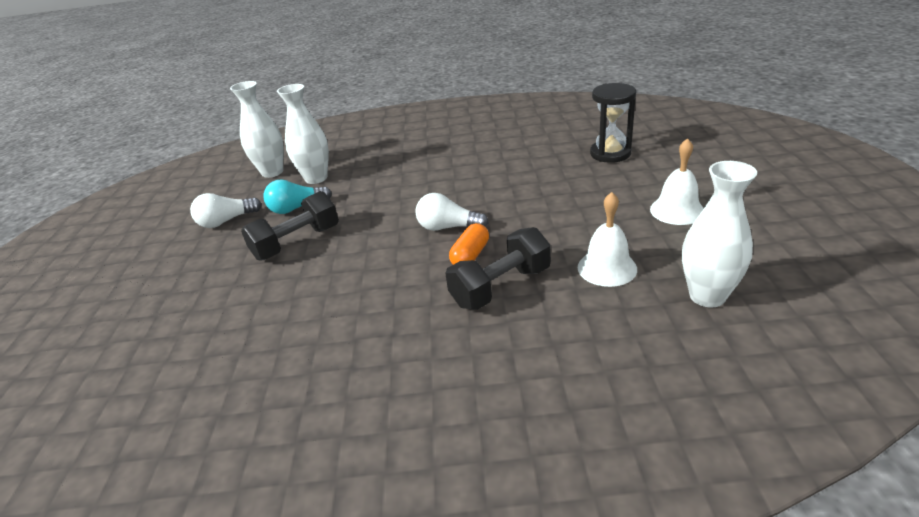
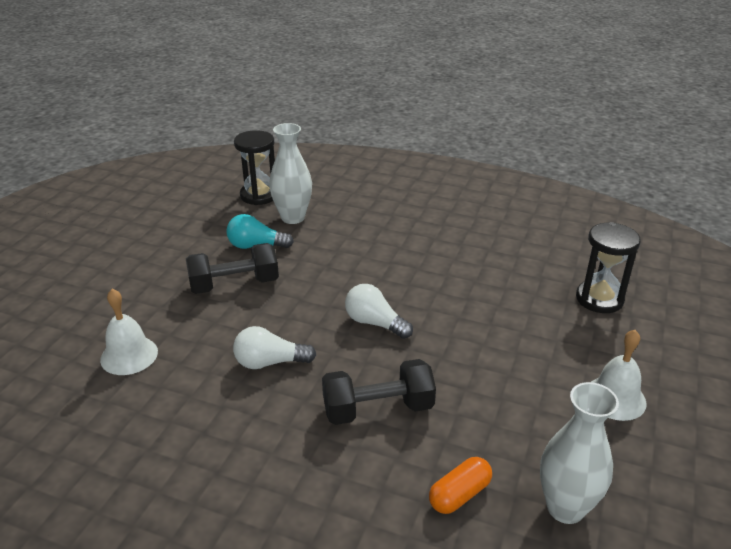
camera: 20 degrees right, 0 degrees up
(226, 221) = (190, 236): white light bulb -> white light bulb (270, 362)
(272, 172) = (259, 195): white vase -> black hourglass
(470, 255) = (374, 363): orange capsule -> orange capsule (459, 494)
(607, 268) = (491, 433): white bell -> white bell (129, 355)

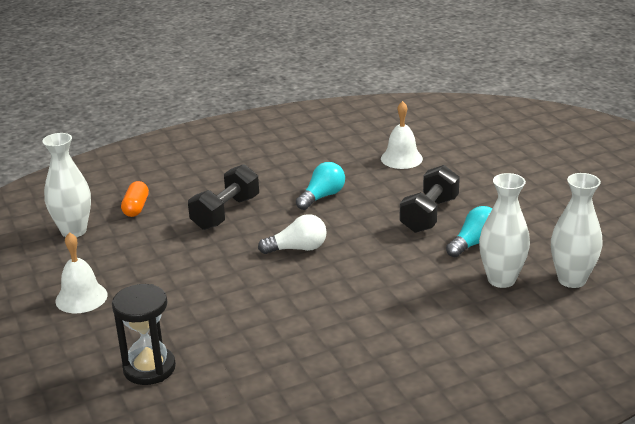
camera: 135 degrees right, 5 degrees down
(259, 195) = (571, 280): black hourglass -> white vase
(270, 362) = (322, 197): white light bulb -> turquoise light bulb

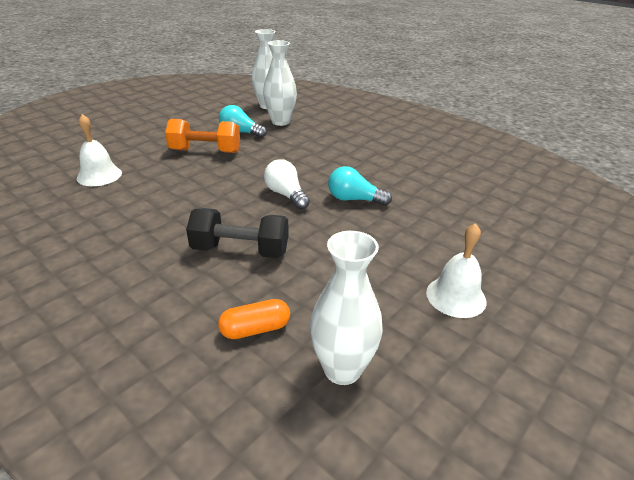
camera: 115 degrees left, 5 degrees up
(149, 368) = (493, 220): black hourglass -> none
(322, 197) = (187, 201): turquoise light bulb -> turquoise light bulb (354, 199)
(429, 215) = (205, 151): black dumbbell -> orange dumbbell

